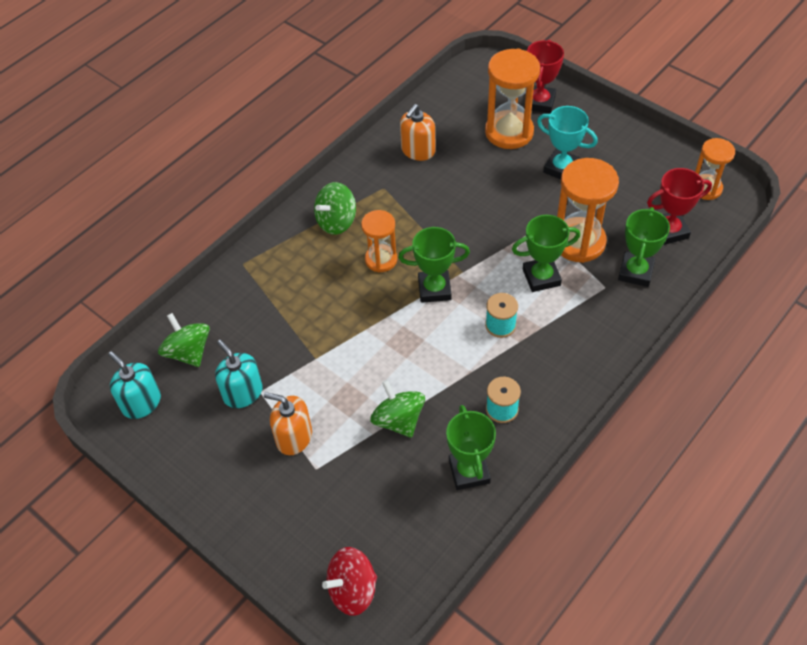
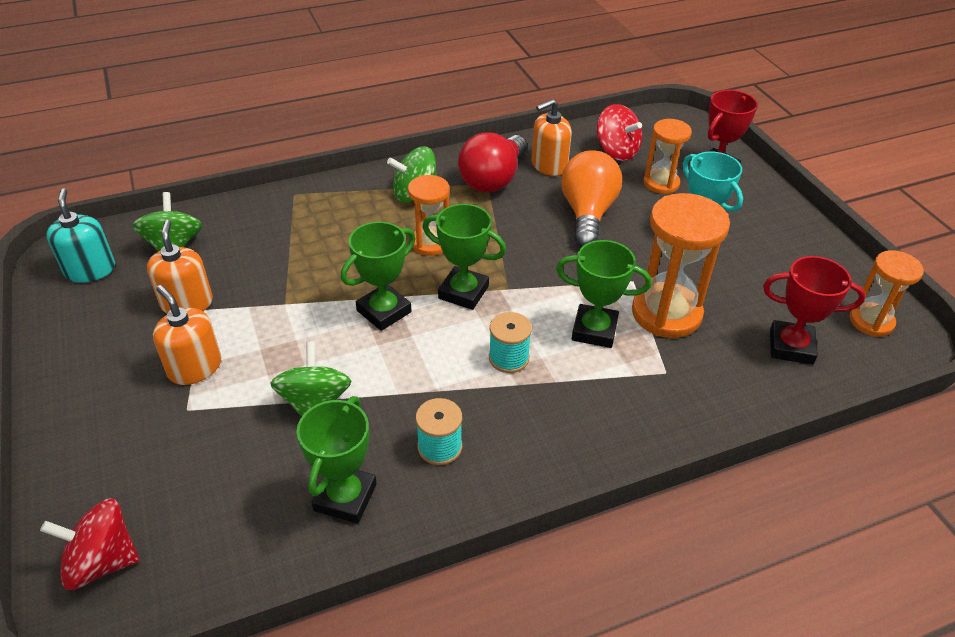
camera: 25 degrees right, 10 degrees down
(243, 393) = (187, 303): turquoise soap dispenser -> orange soap dispenser
(385, 182) = (493, 179): none -> red light bulb
(458, 115) = (616, 151): none -> red spinning top
(475, 183) = (587, 214): none -> orange light bulb
(509, 132) = (661, 183): orange hourglass -> orange hourglass, size x0.61
(635, 272) = (717, 372): green trophy -> green trophy (384, 311)

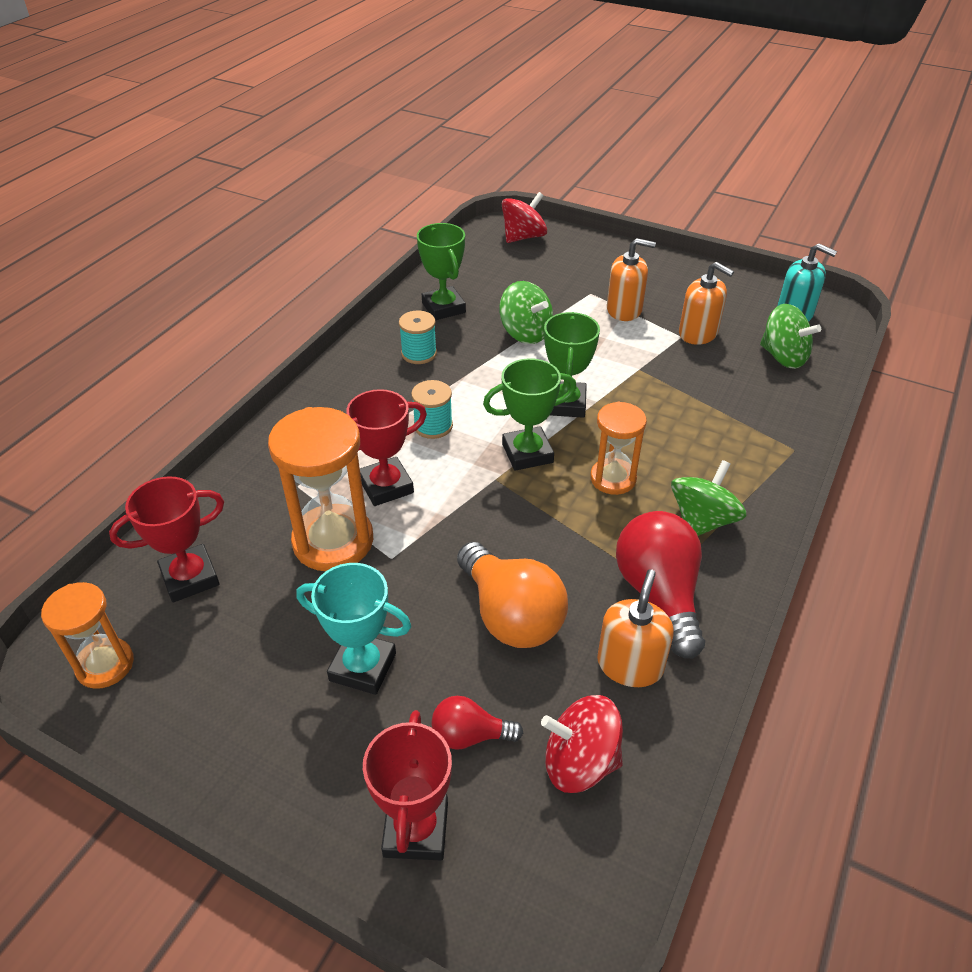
camera: 140 degrees right, 0 degrees up
(594, 330) = (386, 486): green trophy -> red trophy
(661, 183) = (470, 735): orange hourglass -> red light bulb

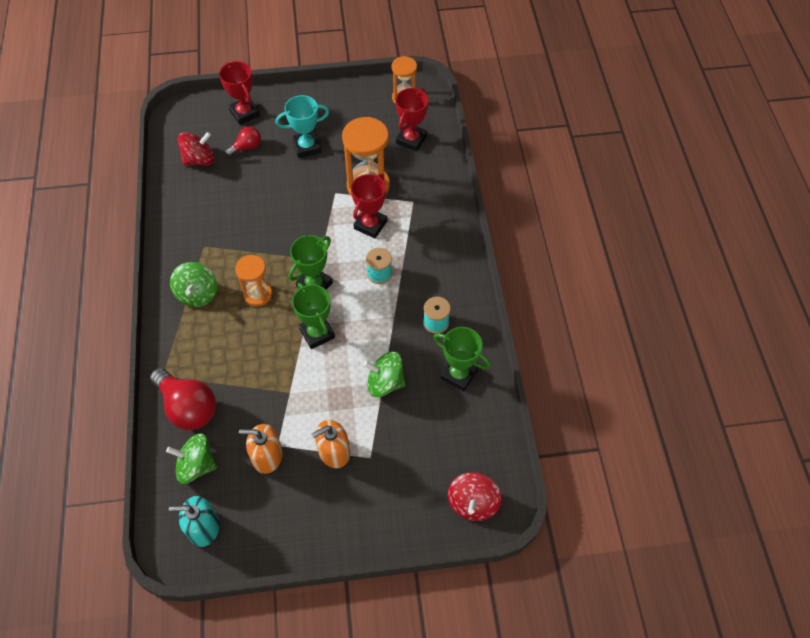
camera: 145 degrees right, 15 degrees up
(510, 615) = (262, 197): orange light bulb -> none
(630, 665) = (199, 203): orange soap dispenser -> none
(659, 594) = (201, 241): red light bulb -> red light bulb (188, 407)

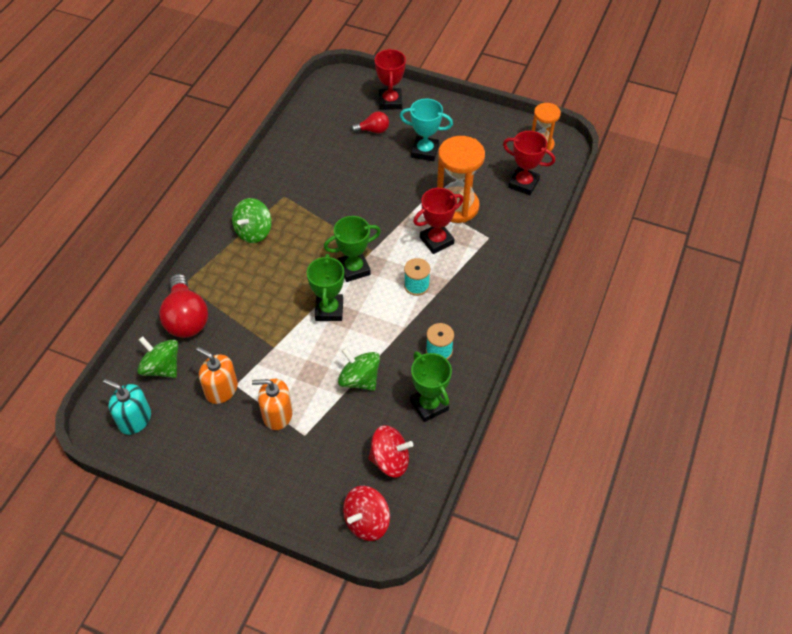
camera: 30 degrees right, 5 degrees down
(200, 160) = (327, 125): red spinning top -> red spinning top (390, 460)
(258, 294) = (302, 255): orange hourglass -> none
(411, 139) = (523, 183): red trophy -> red trophy turned 60 degrees clockwise

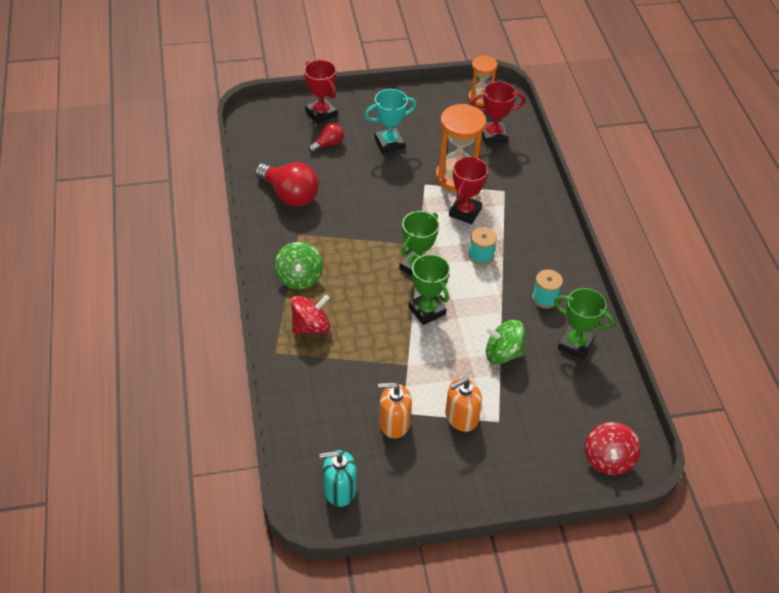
camera: 35 degrees left, 5 degrees down
(162, 367) = (323, 433): green spinning top -> none
(186, 318) = (306, 380): red light bulb -> red light bulb (289, 195)
(390, 460) = (584, 403): red spinning top -> red spinning top (311, 326)

